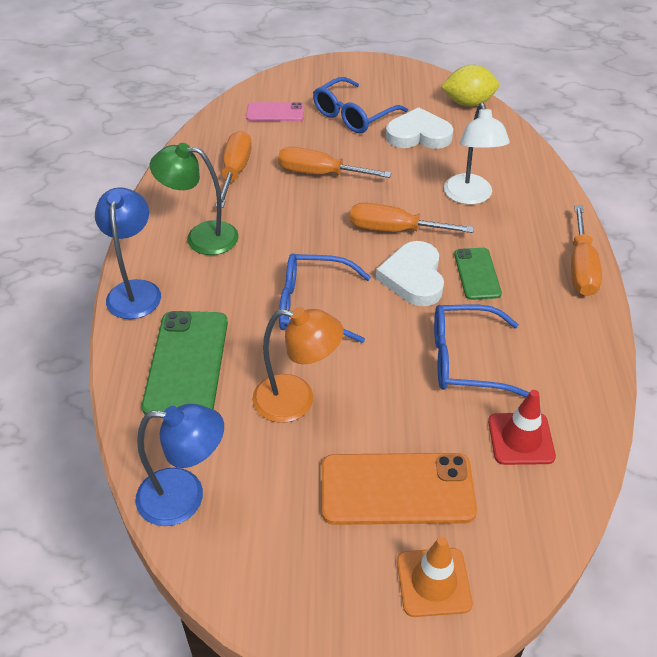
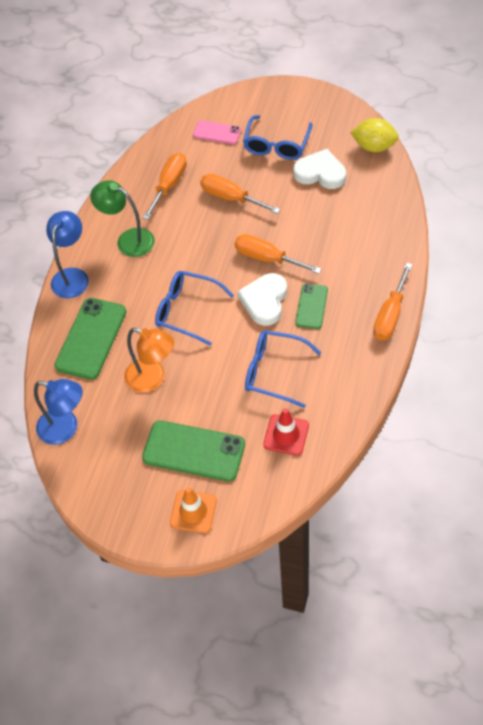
camera: 20 degrees right, 10 degrees up
(353, 115) = (277, 145): blue glasses -> blue glasses turned 45 degrees counterclockwise
(397, 489) = (194, 451): orange phone -> green phone
(470, 197) = (335, 238): white lamp -> none

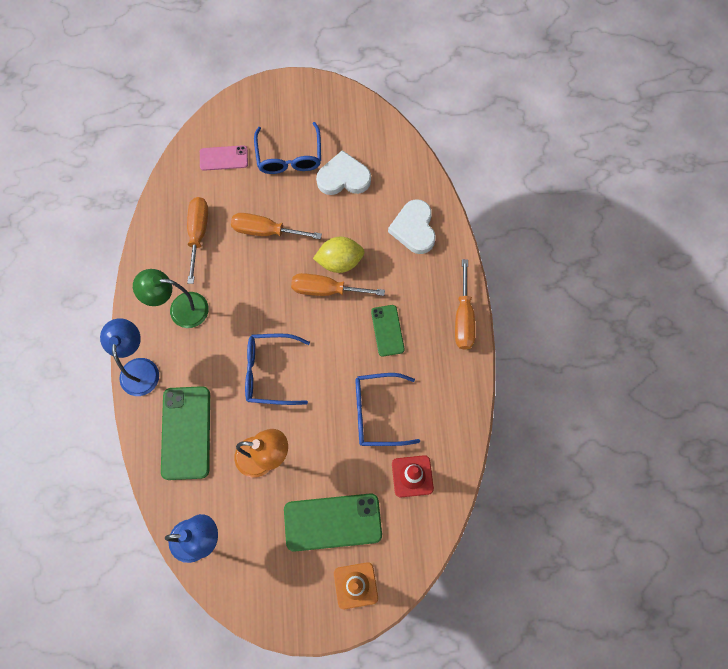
camera: 25 degrees left, 15 degrees up
(265, 301) = (341, 338): white heart -> white heart (414, 229)
(374, 147) = (385, 133): yellow lemon -> yellow lemon (340, 261)

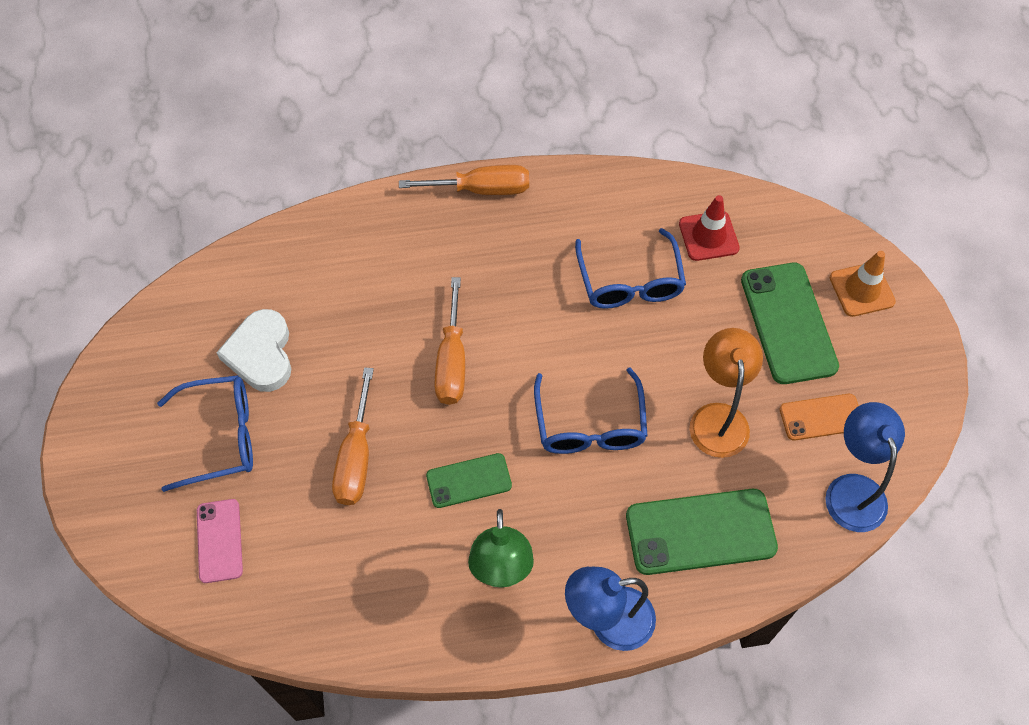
camera: 95 degrees left, 10 degrees down
(198, 234) = (364, 562): orange screwdriver -> none
(255, 530) = (821, 417): none -> orange phone
(340, 261) = (404, 347): yellow lemon -> none
(387, 330) = (508, 278): green phone -> green phone (469, 481)
(414, 229) = (348, 255): white heart -> none

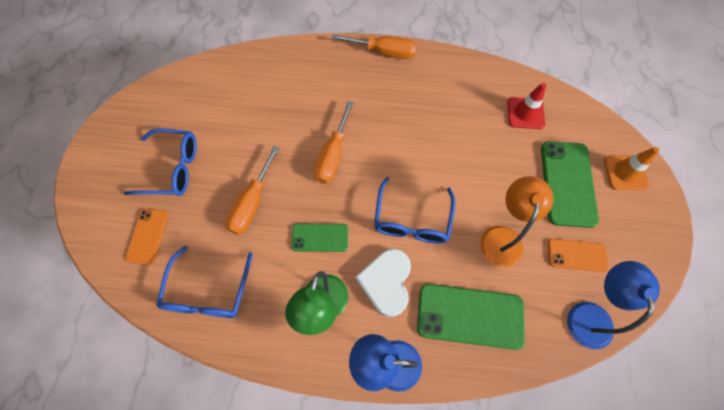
camera: 15 degrees right, 5 degrees up
(219, 541) = (148, 236): pink phone -> orange phone
(261, 354) = (215, 122): white heart -> white heart (386, 282)
(630, 281) = (464, 131): blue glasses -> blue glasses (208, 292)

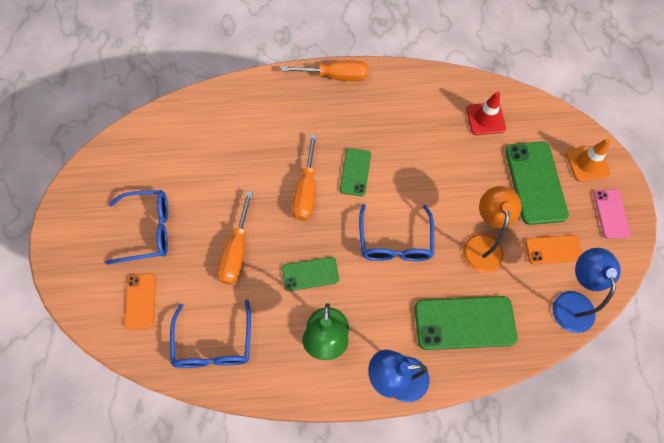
camera: 10 degrees left, 0 degrees up
(385, 145) = (355, 172): none -> green phone
(386, 282) = (382, 305): white heart -> none
(644, 228) = (611, 214): none -> pink phone

